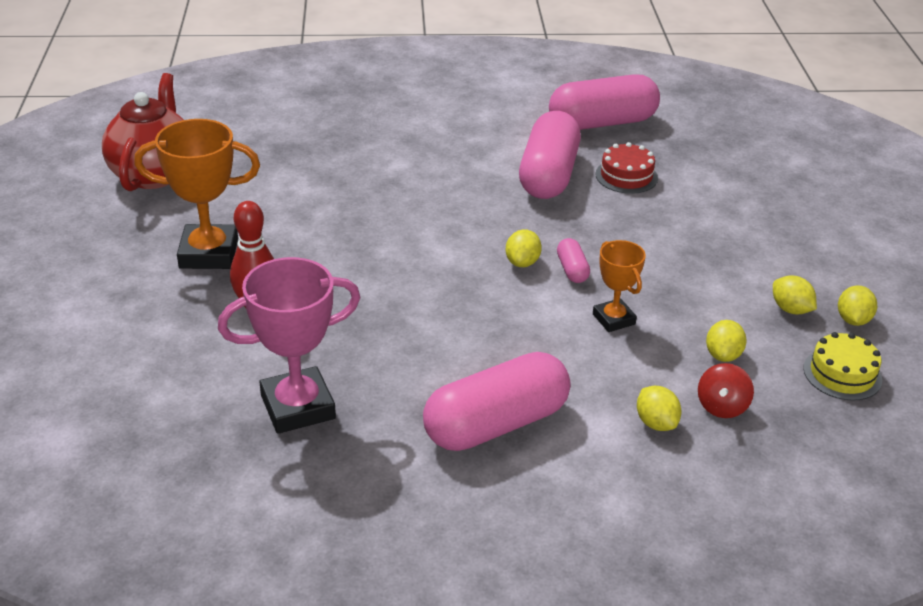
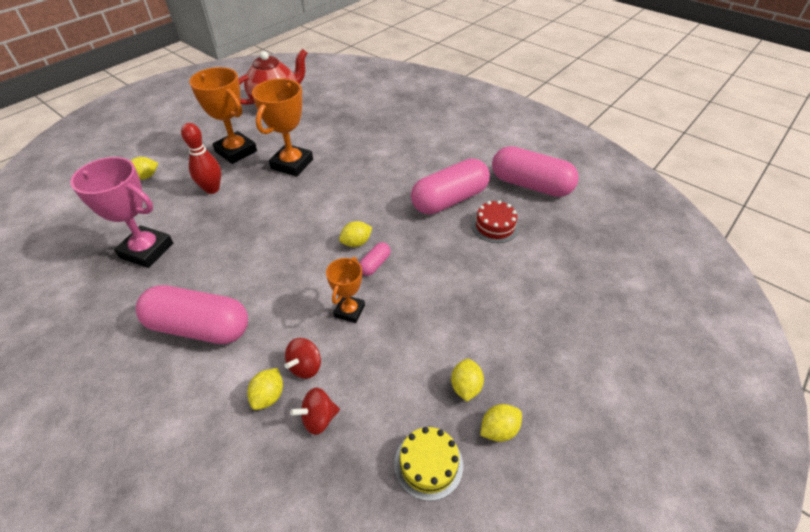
camera: 45 degrees right, 10 degrees up
(312, 229) = (292, 164): none -> orange trophy
(649, 382) = (305, 366): none -> red spinning top
(723, 355) = (373, 384): yellow lemon -> yellow lemon (145, 177)

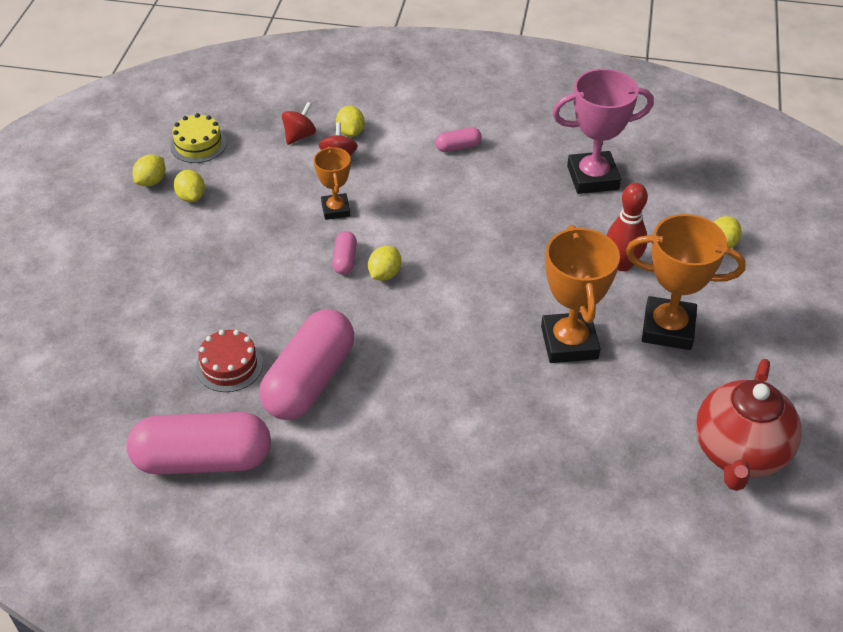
camera: 150 degrees right, 0 degrees up
(199, 327) = (458, 147): pink capsule -> pink capsule, size x0.43

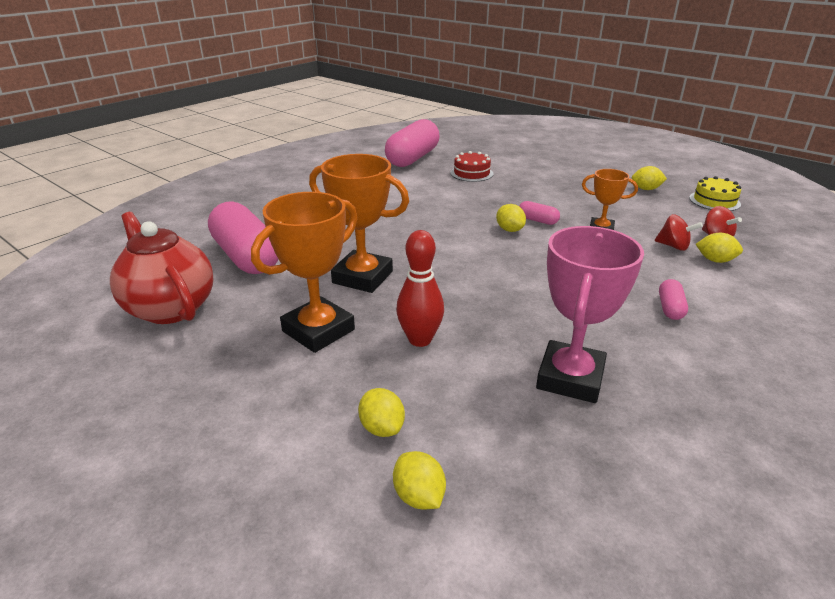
camera: 120 degrees right, 15 degrees down
(151, 181) = (671, 181): yellow lemon -> yellow lemon (419, 496)
(309, 380) = (436, 188): pink capsule -> pink capsule (246, 257)

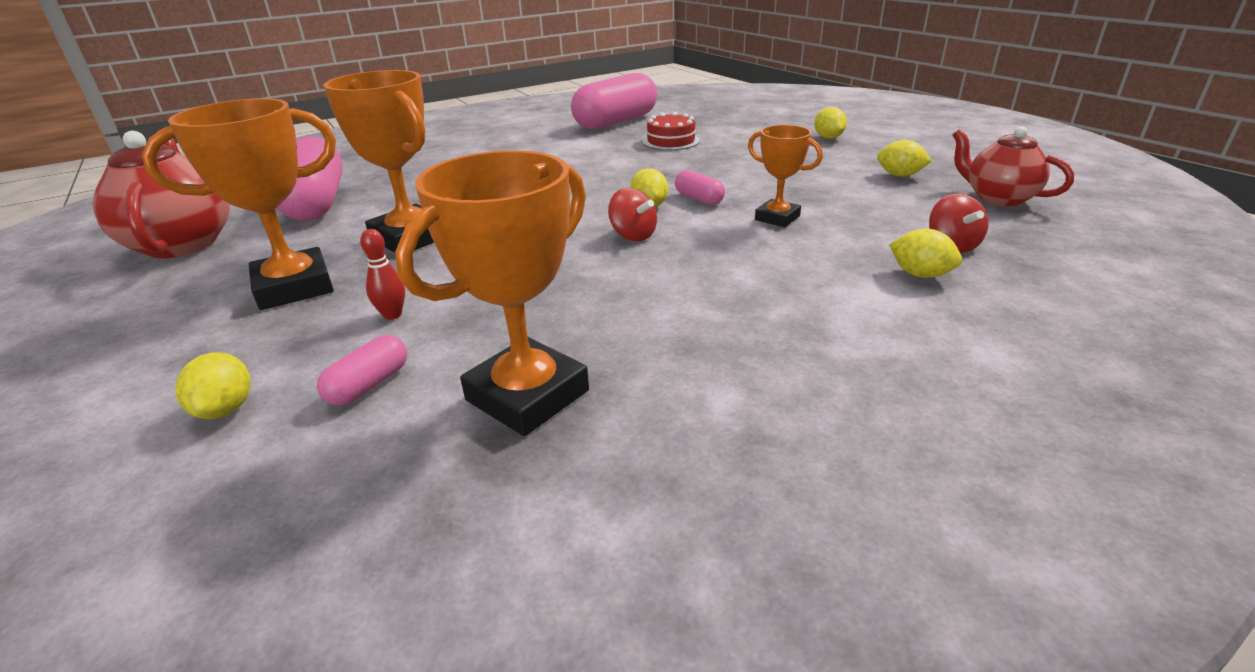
camera: 20 degrees right, 0 degrees up
(419, 496) = (163, 504): yellow lemon -> yellow lemon (828, 138)
(420, 339) = (392, 315): red bowling pin -> red bowling pin, size x0.56
(570, 378) = (527, 395): pink trophy -> orange trophy
(670, 308) = (778, 328): pink capsule -> pink capsule (369, 385)
(673, 246) = (869, 249): red spinning top -> red spinning top (633, 235)
(714, 201) = (998, 198): yellow cake -> red teapot

